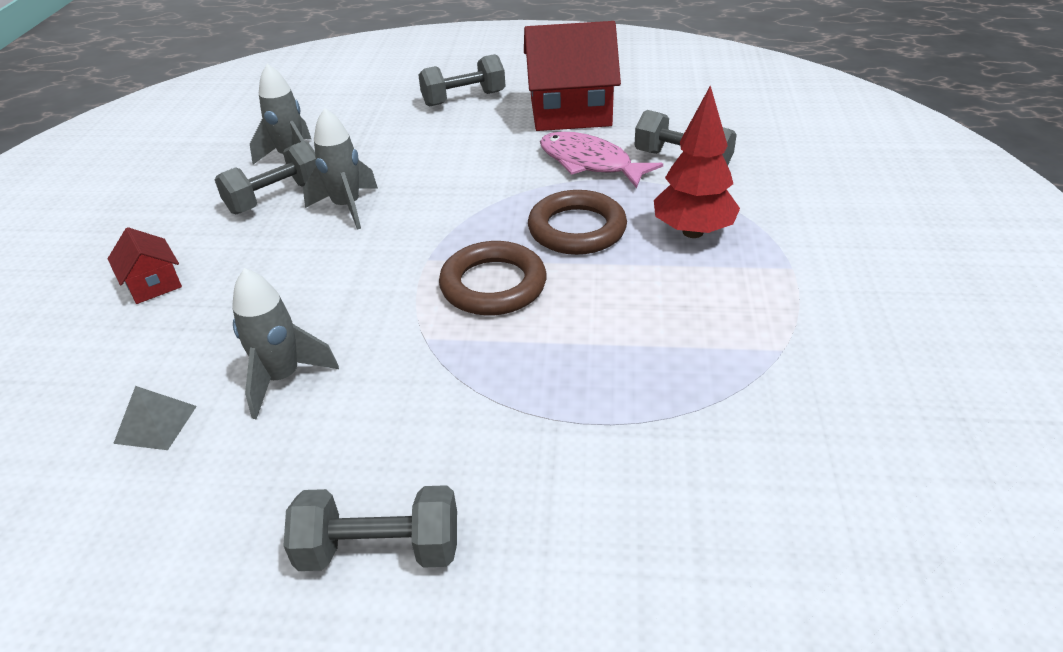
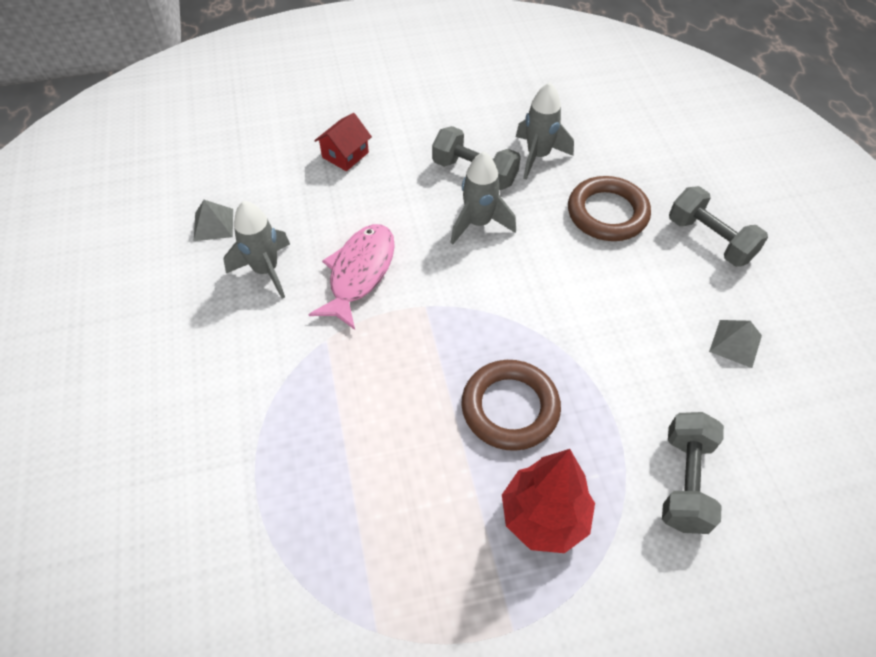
camera: 70 degrees right, 15 degrees up
(380, 549) = (127, 385): grey dumbbell -> none
(493, 285) = (405, 365): brown ring -> brown ring (607, 213)
(570, 112) = (735, 343): red house -> grey pyramid
(590, 163) = (635, 389): pink fish -> pink fish (360, 273)

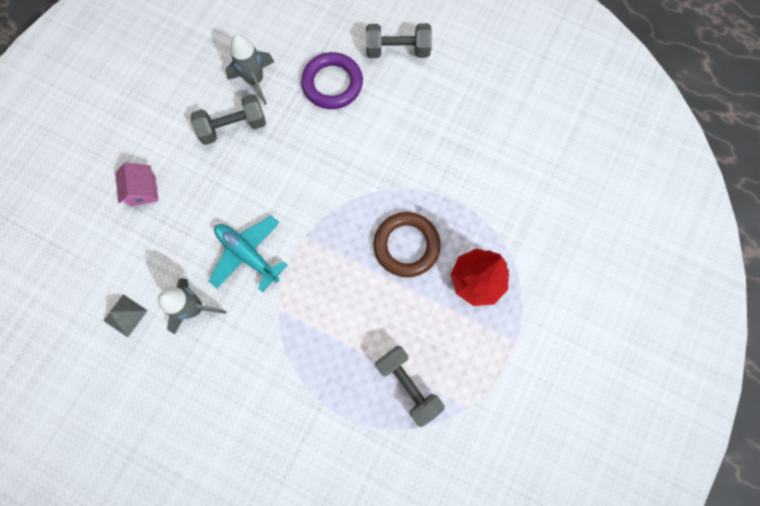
camera: 50 degrees left, 20 degrees up
(345, 155) = (143, 190): red house -> pink house
(360, 273) = (248, 254): pink fish -> turquoise plane
(478, 223) = (274, 158): grey rocket -> none
(607, 213) = (332, 84): brown ring -> purple ring
(685, 481) = (512, 199): grey dumbbell -> grey dumbbell (408, 384)
(735, 343) = (465, 102): grey pyramid -> none

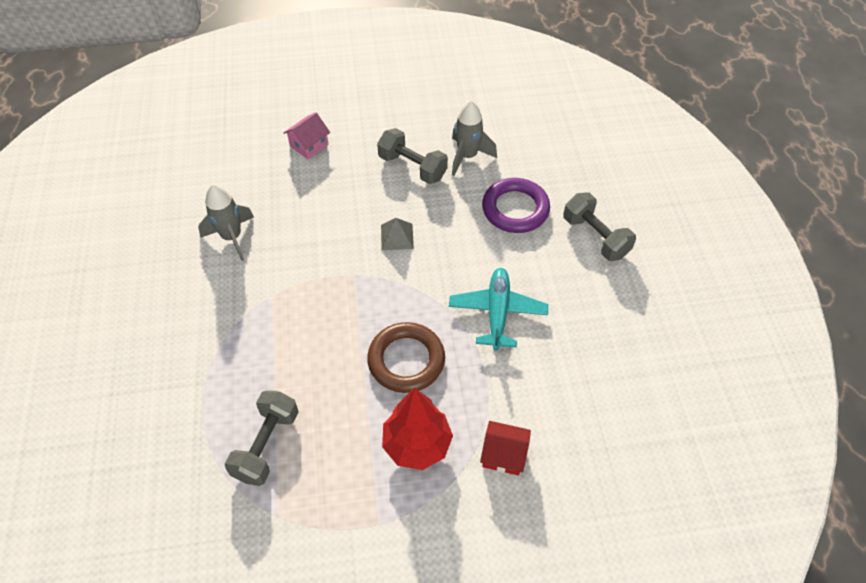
camera: 55 degrees right, 20 degrees down
(125, 315) = (195, 197): grey pyramid -> grey pyramid (397, 236)
(248, 254) = (306, 245): turquoise plane -> turquoise plane (497, 312)
(520, 230) = (504, 454): none -> red house

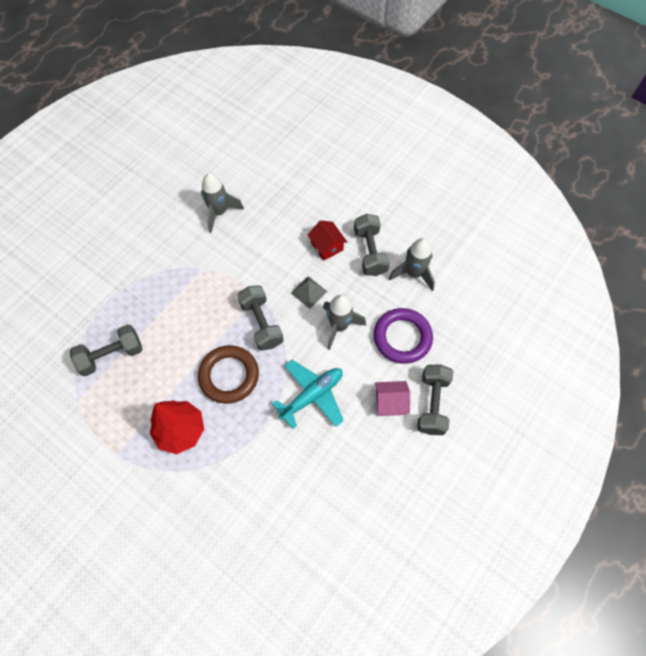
camera: 45 degrees right, 10 degrees up
(309, 145) = (324, 185): pink house -> pink house (390, 402)
(384, 294) = (261, 323): none -> grey dumbbell
(455, 242) = (339, 326): none -> grey rocket
(504, 454) = (218, 484): red house -> red house (327, 246)

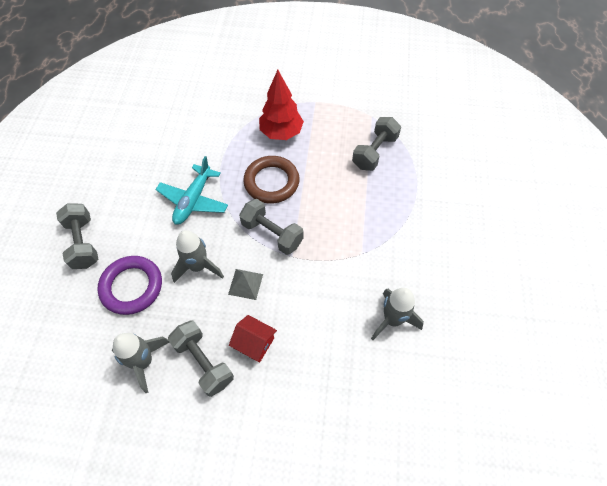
camera: 150 degrees right, 5 degrees down
(390, 402) = (122, 226): pink house -> none

